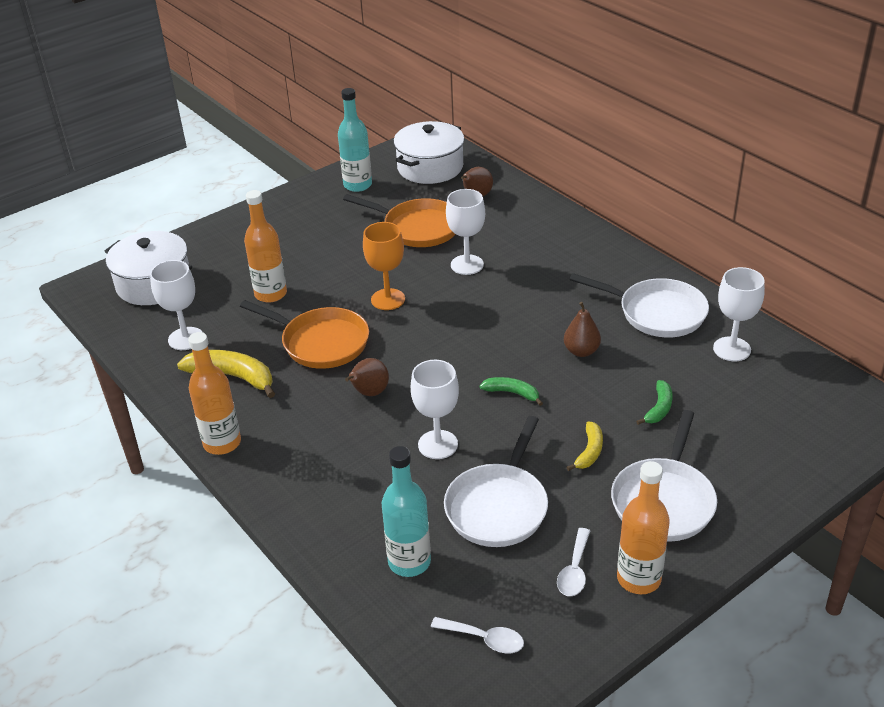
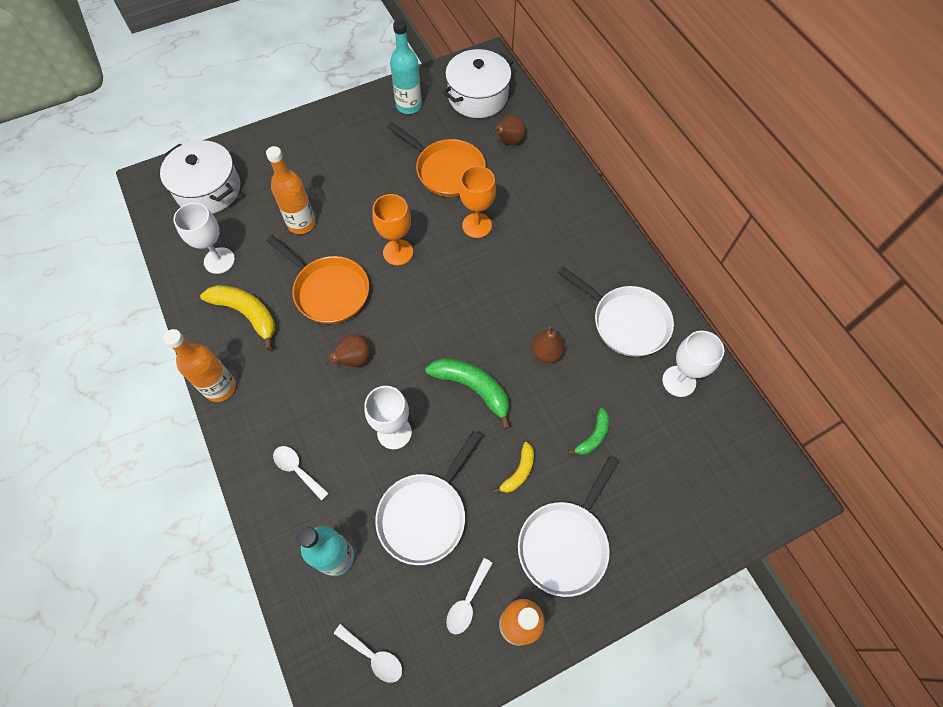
camera: 10 degrees right, 25 degrees up
(337, 496) = (297, 470): none -> white spoon
(467, 265) = (477, 225): white goblet -> orange goblet
(512, 393) = (473, 388): green banana -> green banana, size x1.75

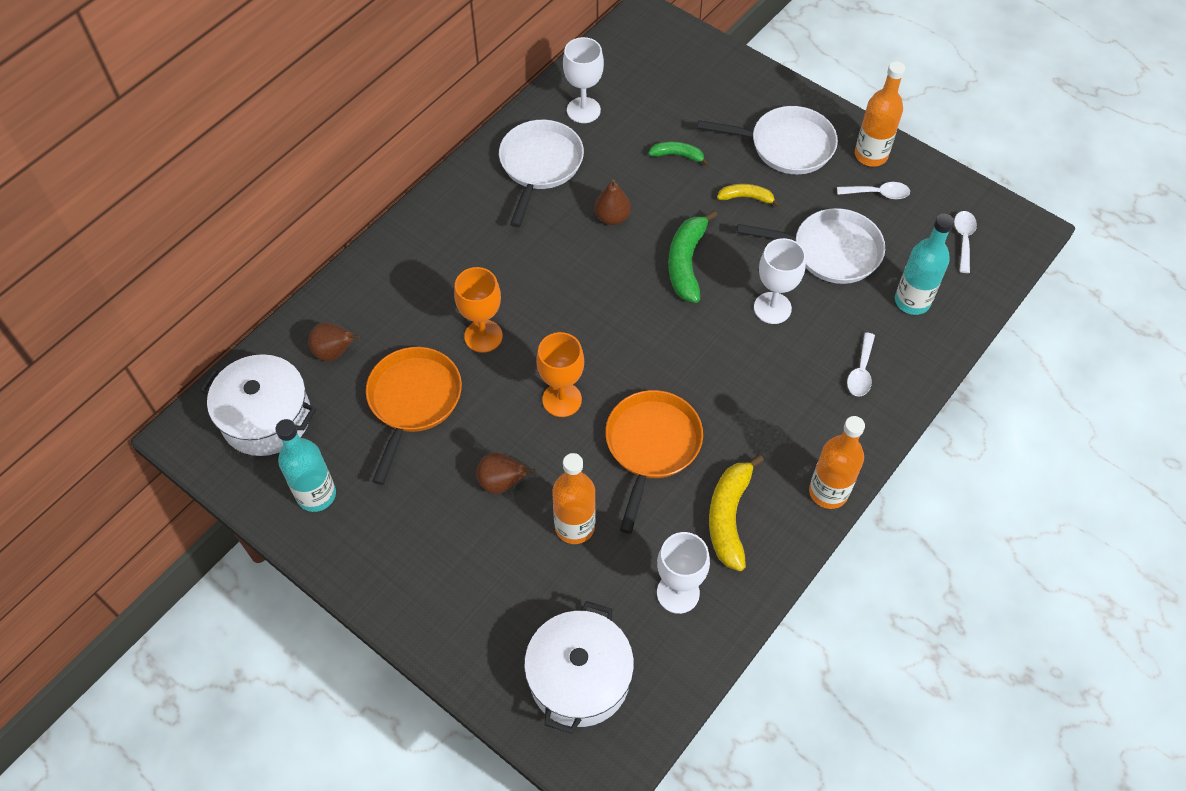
camera: 115 degrees left, 5 degrees down
(353, 359) = (718, 380): brown pear -> brown pear (502, 483)

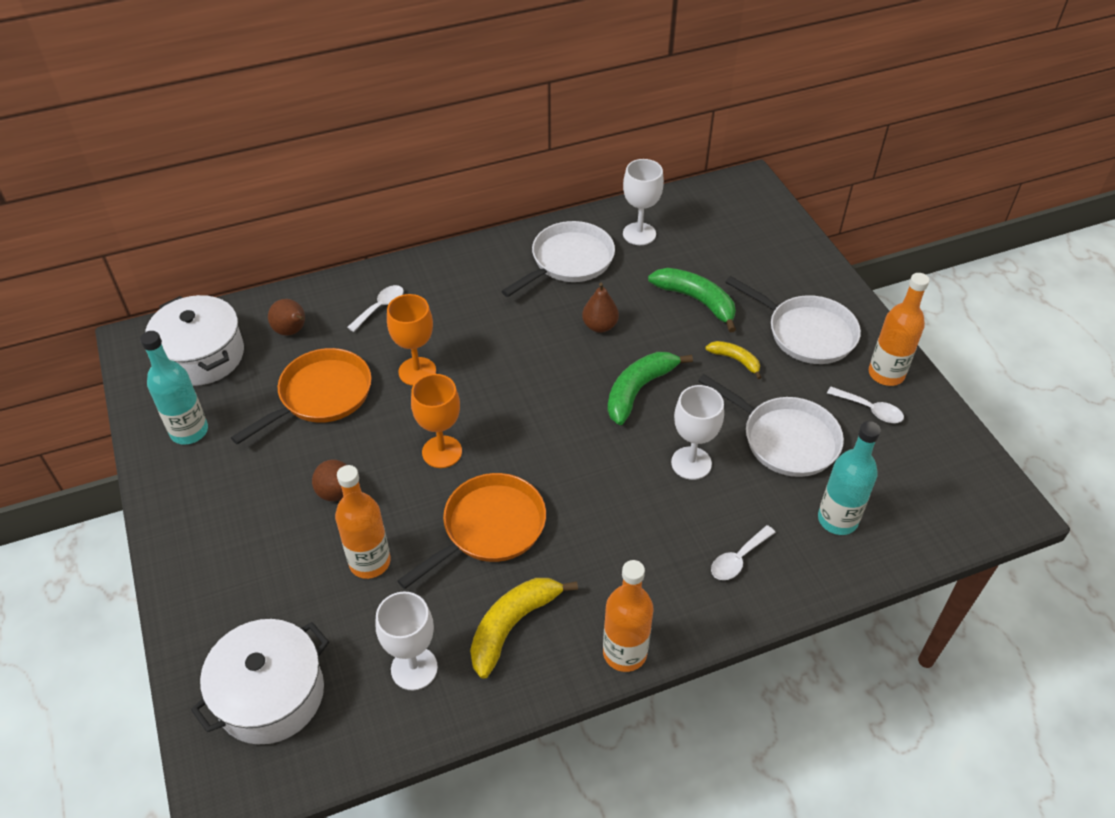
camera: 30 degrees right, 10 degrees down
(677, 155) = (696, 301): green banana -> green banana, size x1.75
(963, 239) = (933, 487): white spoon -> white spoon (380, 307)

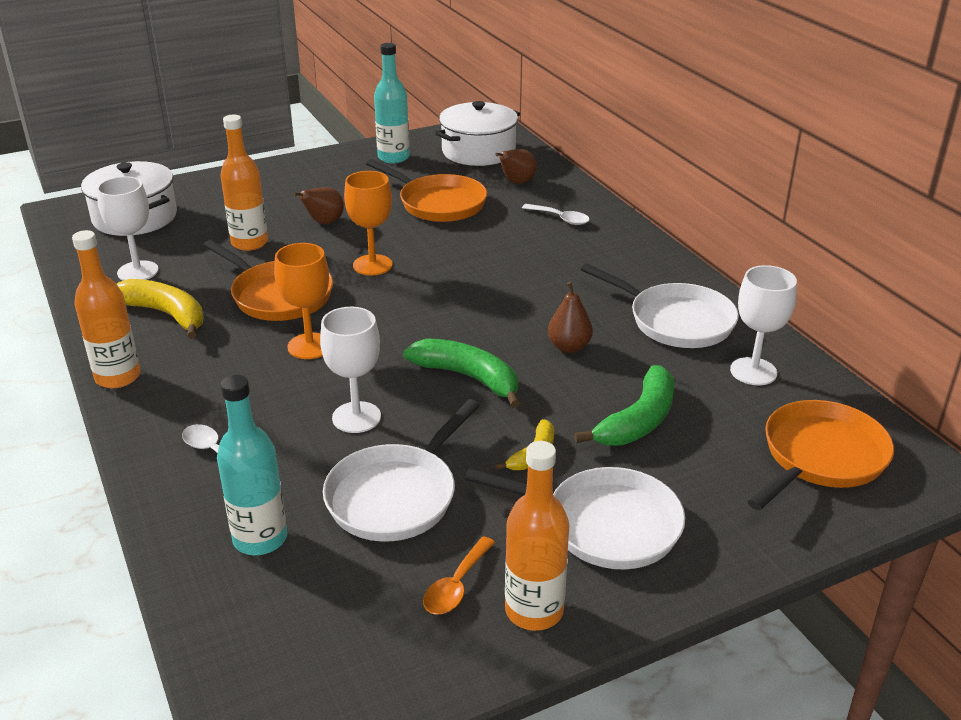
camera: 85 degrees right, 15 degrees down
(417, 371) = (476, 244): orange goblet -> orange goblet (310, 346)
(735, 224) = (820, 457): none -> orange pan
(806, 333) = (604, 524): white pan -> white pan turned 105 degrees counterclockwise
(869, 410) = (456, 585): white spoon -> orange spoon

